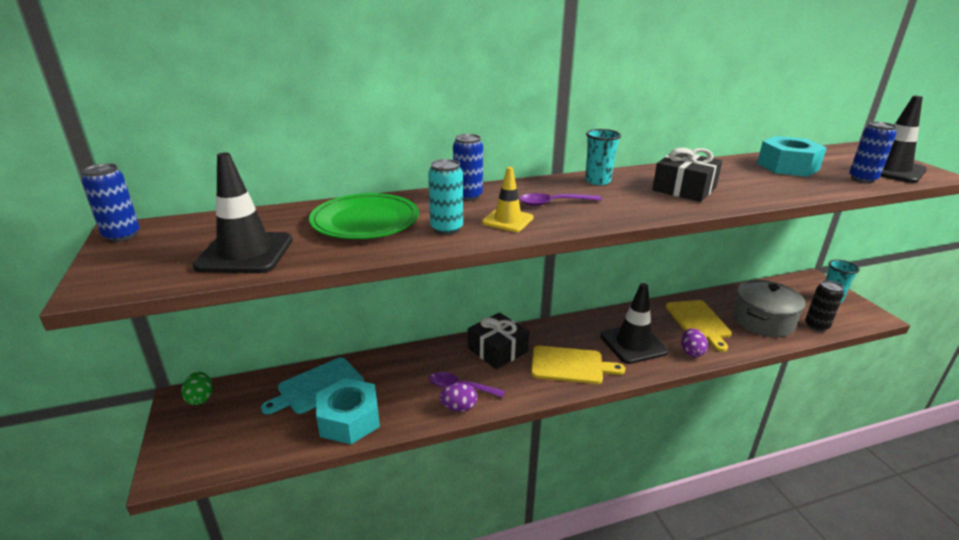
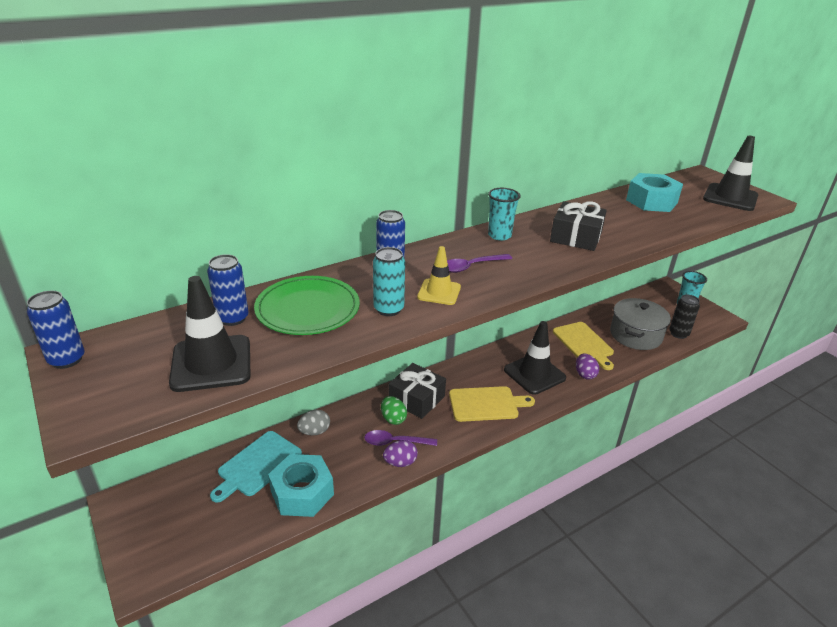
camera: 15 degrees left, 5 degrees up
(200, 398) = (141, 498): green egg -> green egg (393, 419)
(384, 365) = (314, 431): none -> grey egg
(862, 179) = (712, 210): blue can -> blue can (233, 318)

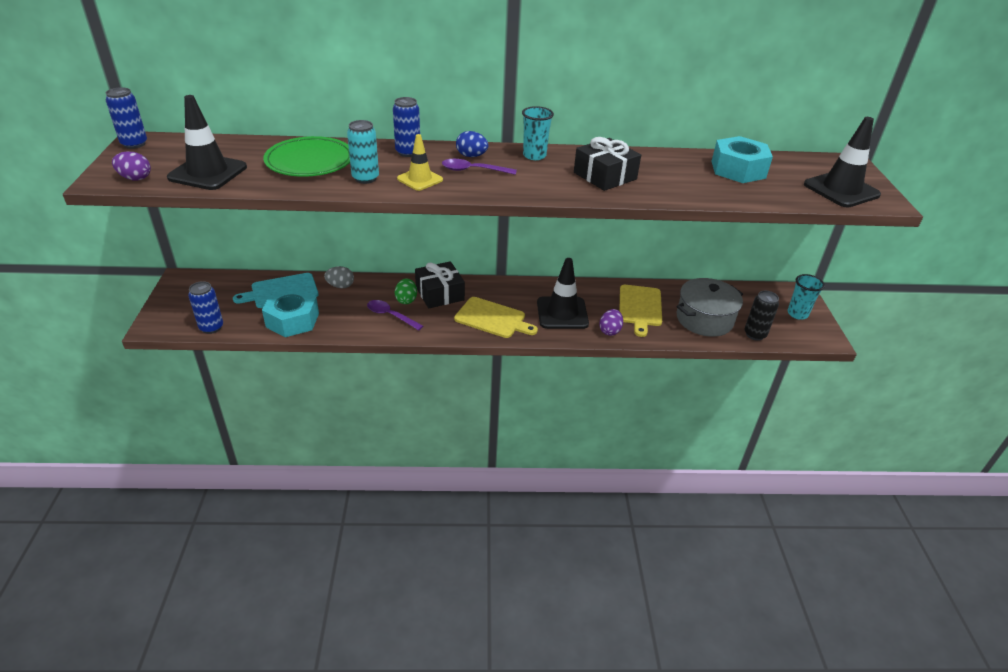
camera: 30 degrees right, 5 degrees up
(233, 318) = (255, 151): blue can -> blue can (211, 327)
(400, 462) = (379, 330): purple egg -> purple egg (135, 178)
(450, 252) = (471, 156): none -> blue egg

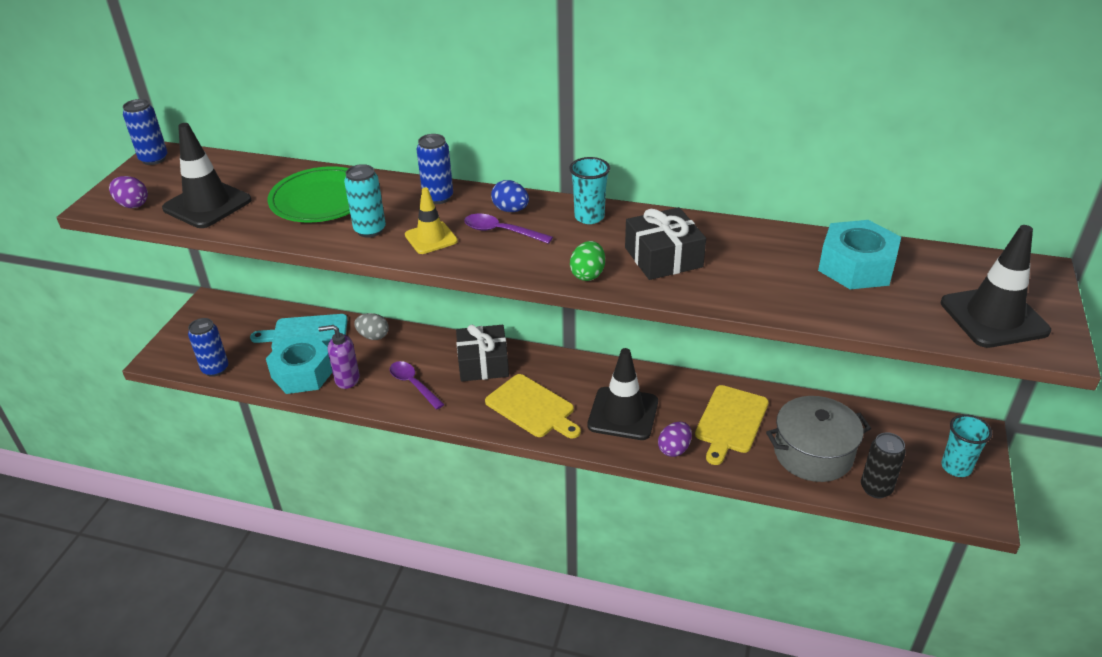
camera: 20 degrees right, 0 degrees up
(333, 319) = (347, 379): none -> purple soap dispenser
(406, 300) = (440, 366): green egg -> green egg (588, 274)

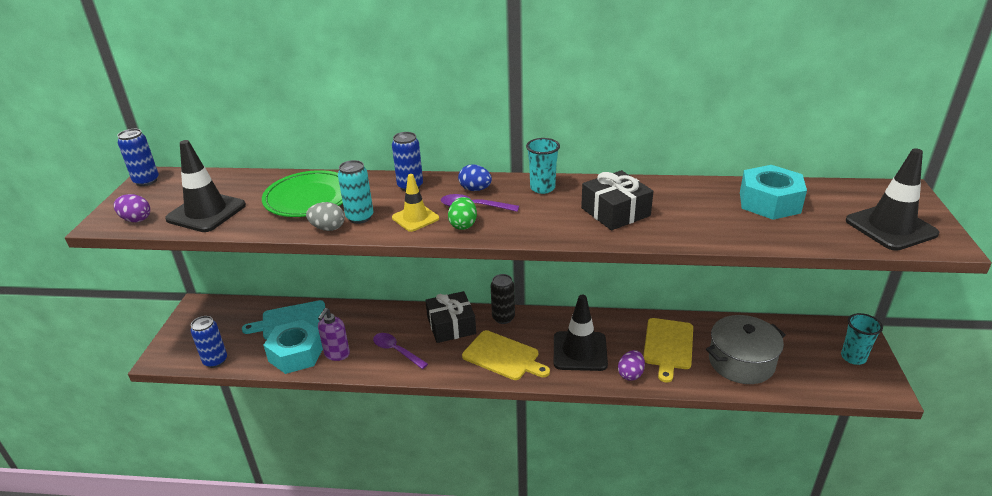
camera: 10 degrees left, 5 degrees down
(347, 379) = (337, 354): purple soap dispenser -> purple soap dispenser turned 60 degrees counterclockwise
(373, 336) = (351, 315): grey egg -> grey egg (328, 228)
(588, 274) = (559, 232): green egg -> green egg (463, 225)
(876, 488) = (799, 383): black can -> black can (503, 318)

